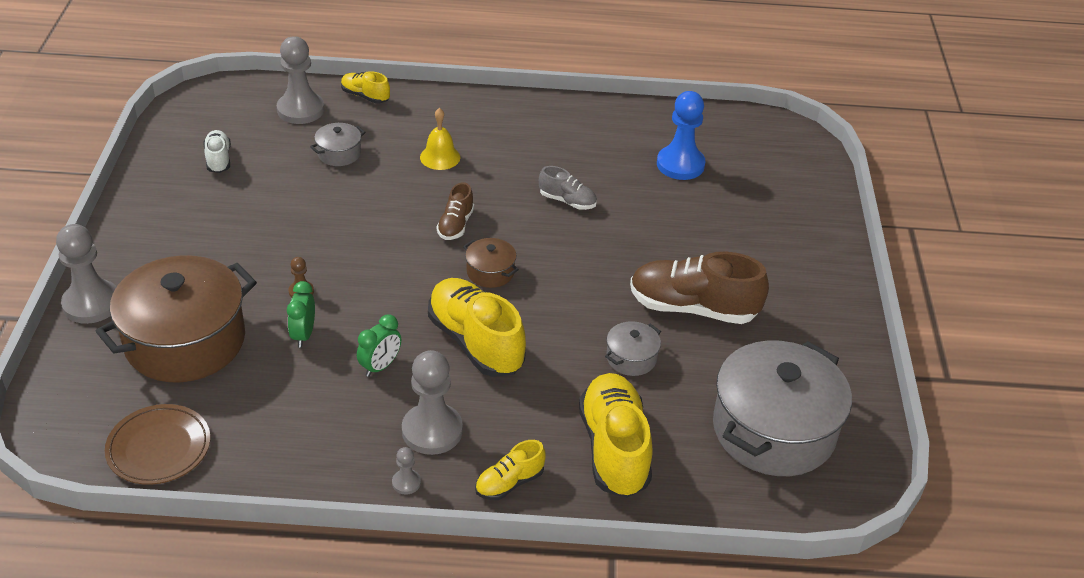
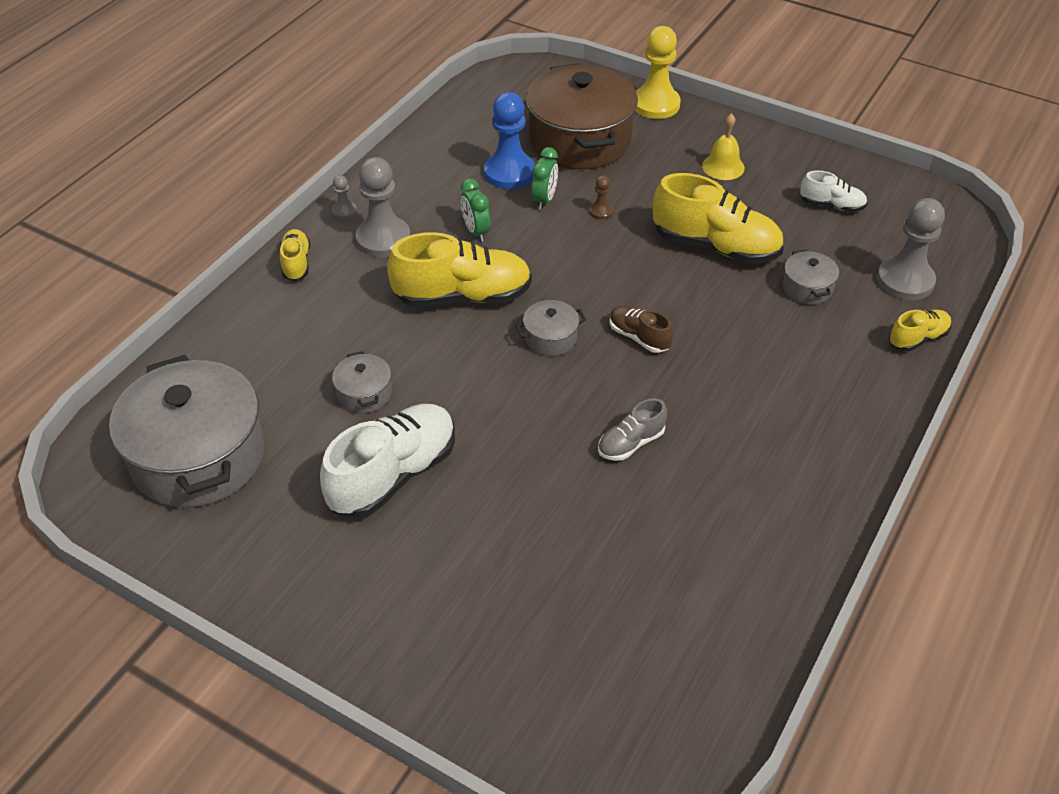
camera: 120 degrees right, 5 degrees up
(91, 303) = (655, 104): grey pawn -> yellow pawn
(159, 448) = (475, 109): brown plate -> none
(303, 335) = (544, 200): green clock -> green clock turned 75 degrees clockwise
(440, 157) = (766, 363): yellow bell -> yellow bell (723, 166)
(490, 272) = (550, 338): brown pot -> grey pot
(614, 448) = (275, 336): yellow shoe -> yellow shoe (716, 246)
(680, 164) = (646, 591): blue pawn -> blue pawn (509, 173)
(693, 308) = (393, 475): brown shoe -> white shoe

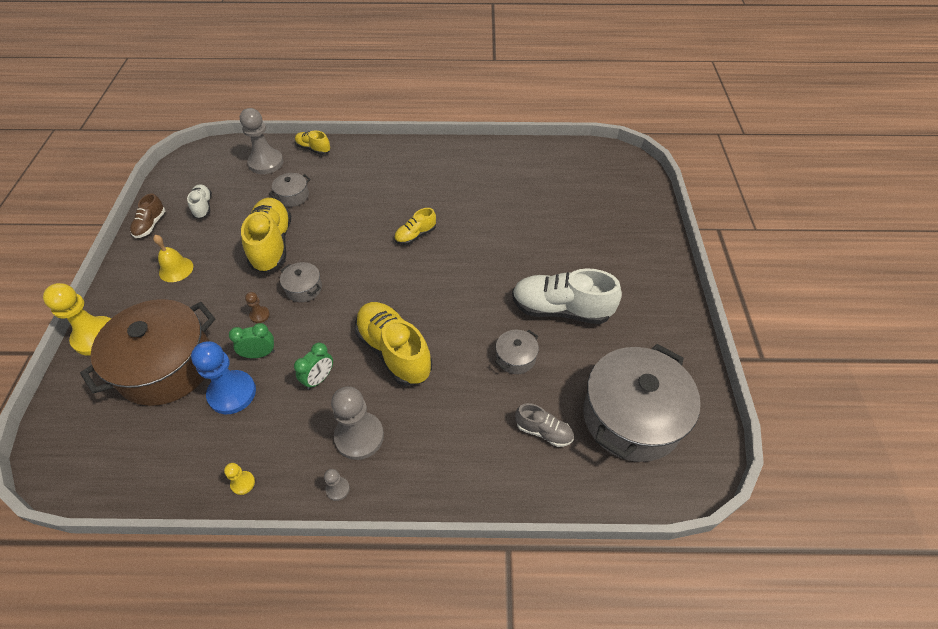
camera: 120 degrees left, 5 degrees up
(296, 263) = (422, 483): yellow shoe -> yellow shoe (415, 235)
(405, 160) = (243, 483): none -> yellow pawn
(550, 338) = (405, 288): grey pot -> grey pot (304, 288)
(631, 443) = (462, 224): grey shoe -> grey shoe (543, 431)
(639, 337) = (379, 250): brown shoe -> brown shoe (150, 225)

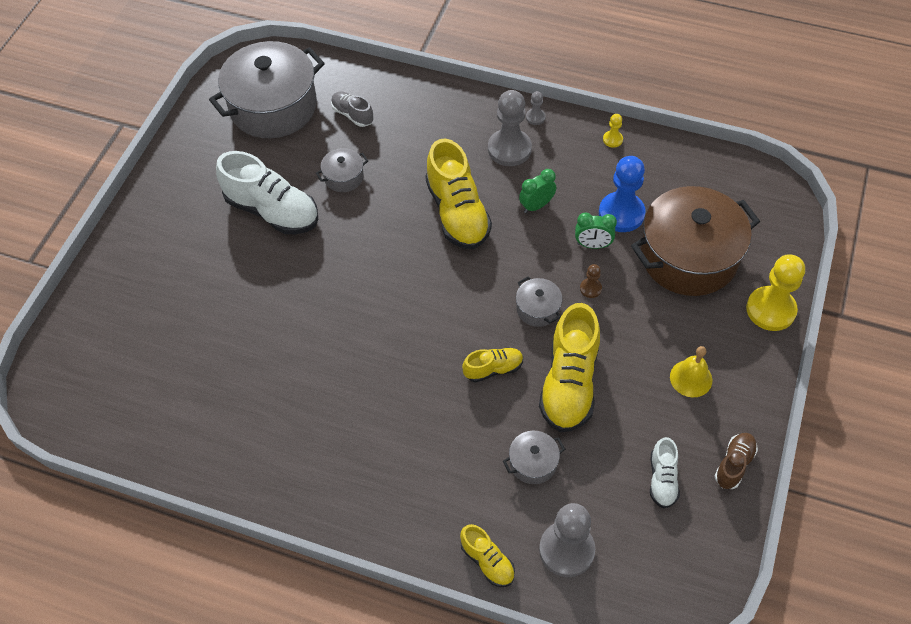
camera: 160 degrees left, 5 degrees up
(415, 235) = (387, 347): yellow shoe -> yellow shoe (493, 369)

